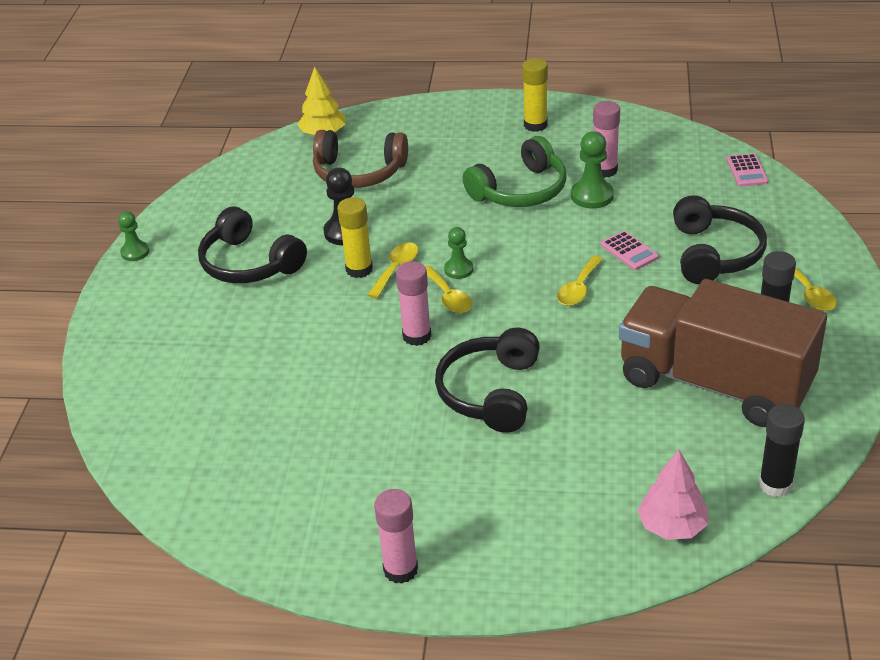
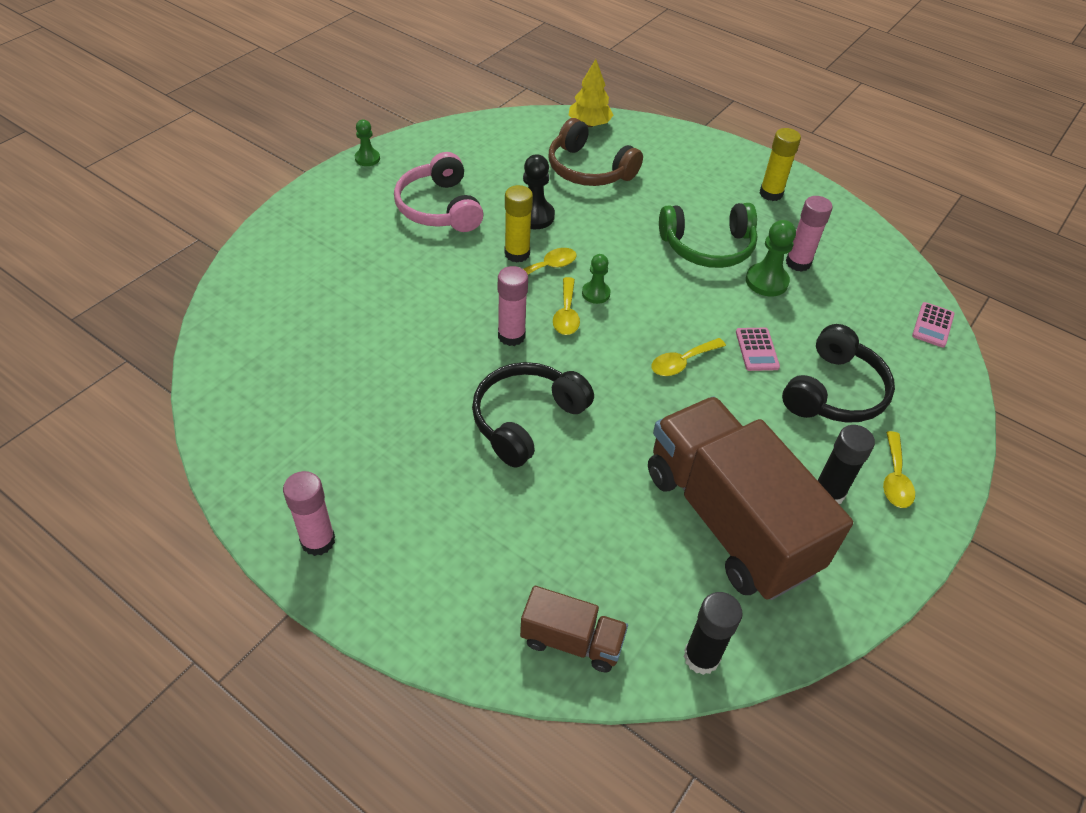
camera: 25 degrees right, 10 degrees up
(249, 264) = (439, 208): black headphones -> pink headphones
(672, 526) = (571, 641): pink tree -> brown truck

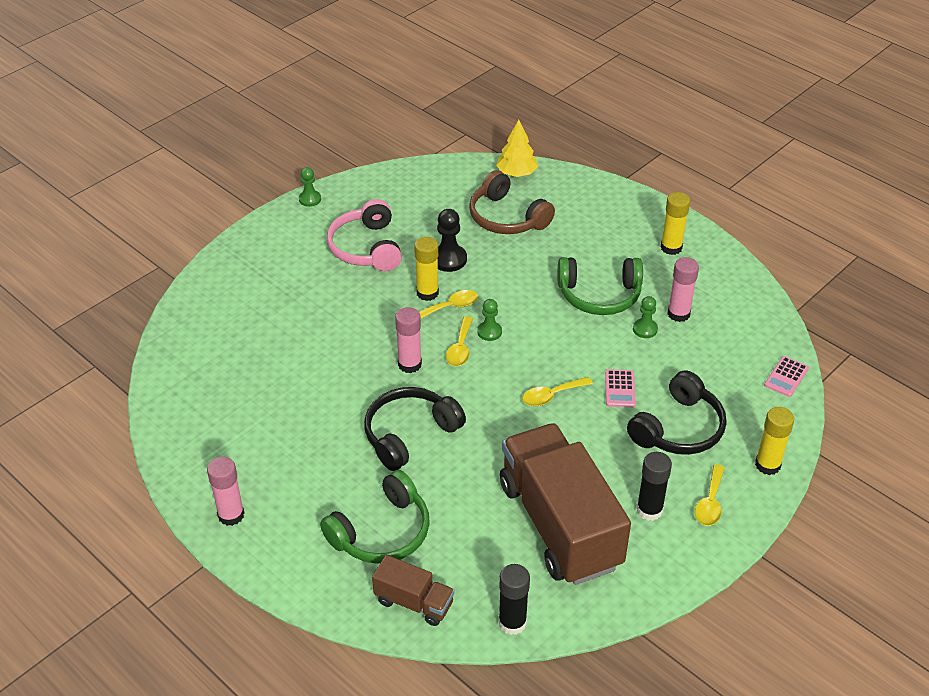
camera: 10 degrees right, 5 degrees down
(514, 548) = (382, 532): none -> green headphones
(766, 281) = (645, 329): green pawn -> green pawn, size x0.65
(944, 427) = (767, 465): none -> yellow glue stick

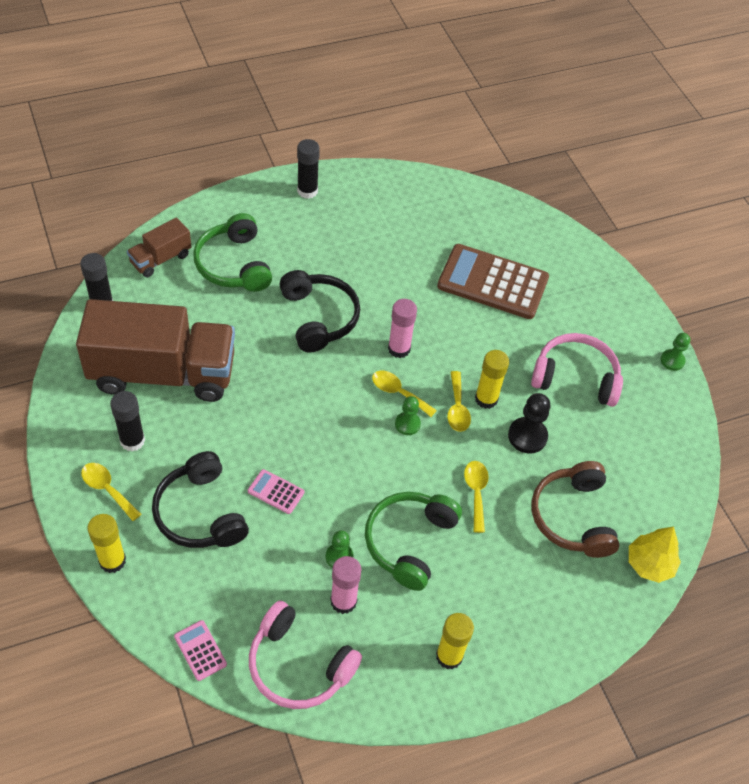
camera: 110 degrees right, 10 degrees up
(231, 515) = (307, 191): pink glue stick -> black glue stick
(284, 327) = (492, 282): none -> brown calculator
(507, 217) = (572, 517): brown headphones -> brown headphones turned 75 degrees counterclockwise
(551, 395) = (300, 434): yellow spoon -> yellow spoon (476, 492)
(747, 319) = (298, 665): none -> pink headphones

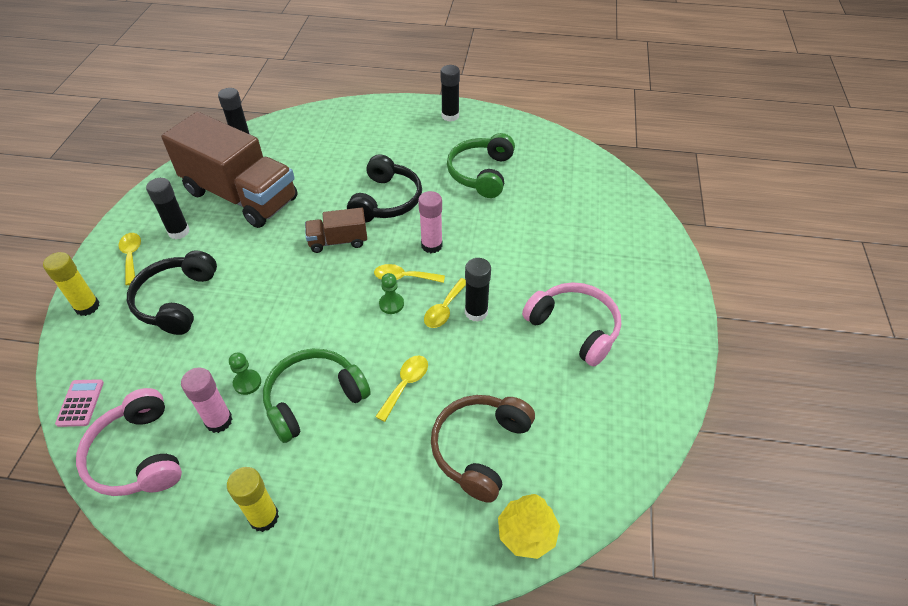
camera: 35 degrees right, 5 degrees down
(161, 259) = (307, 125): brown truck -> brown truck (338, 241)
(234, 264) = (354, 145): green headphones -> green headphones (481, 173)
(276, 492) = (244, 310): pink calculator -> none
(398, 393) = (404, 277): yellow spoon -> yellow spoon turned 60 degrees counterclockwise
(486, 399) = (476, 312): yellow glue stick -> black glue stick
(492, 282) = (553, 226): brown calculator -> none
(527, 436) = (490, 358): black pawn -> none
(672, 360) = (686, 352): green pawn -> none

